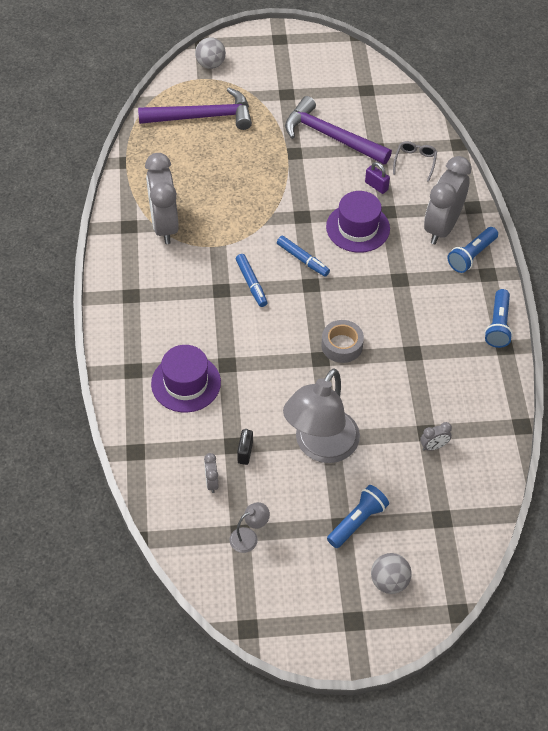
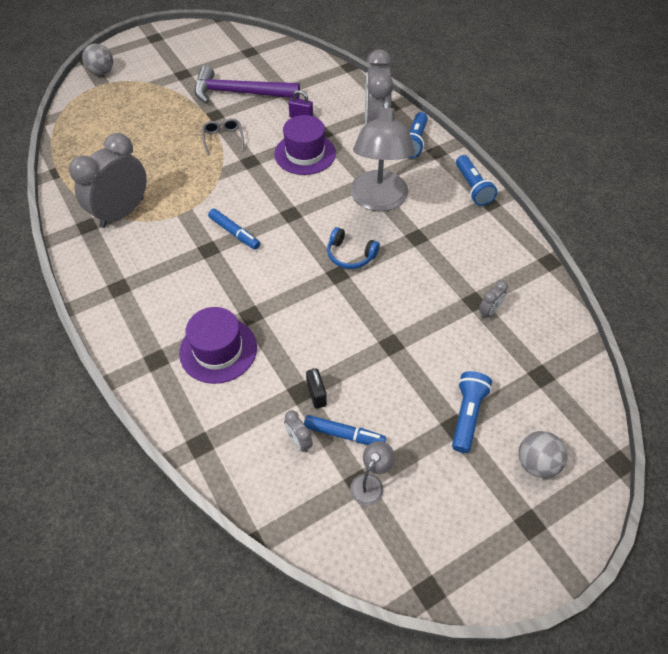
camera: 25 degrees left, 0 degrees up
(164, 225) = (122, 212): grey clock -> grey clock turned 75 degrees clockwise
(202, 117) = (115, 113): purple hammer -> none
(303, 259) = (271, 196): blue marker -> blue marker (344, 434)
(320, 447) = (387, 356): grey lamp -> grey lamp (378, 200)
(342, 345) = (350, 255): grey tape -> blue headphones
(415, 162) = (322, 90): grey glasses -> grey glasses (223, 139)

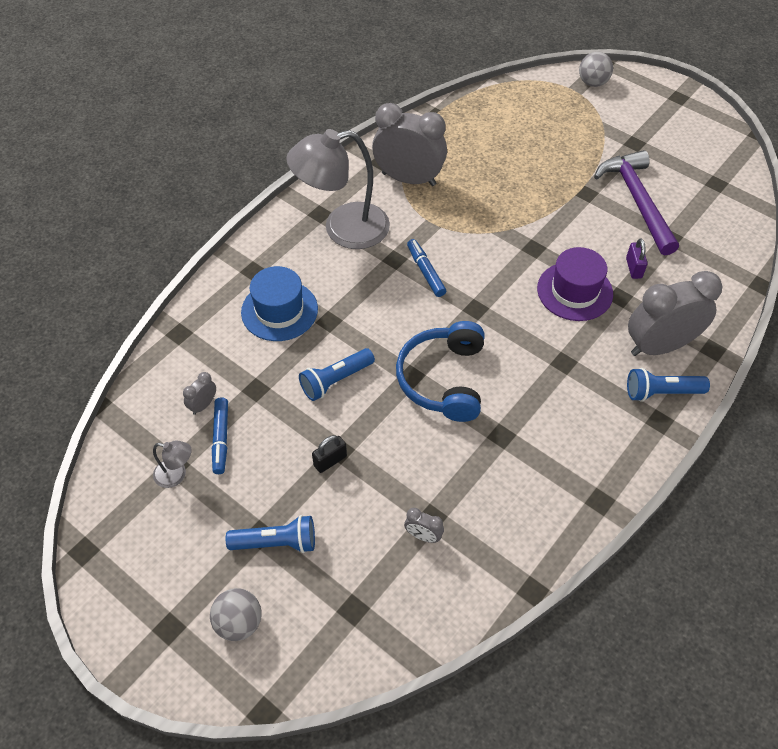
camera: 70 degrees right, 0 degrees up
(218, 350) = (279, 310): purple hat -> blue hat
(223, 139) = (553, 214): grey glasses -> none
(234, 233) = (425, 271): blue marker -> blue marker turned 135 degrees clockwise
(316, 394) = (257, 403): black padlock -> black padlock (330, 461)
(350, 255) = (443, 379): blue headphones -> blue headphones, size x1.76
(378, 200) = (539, 383): grey lamp -> grey lamp (343, 229)
(472, 188) = (616, 476): blue flashlight -> blue flashlight (335, 380)

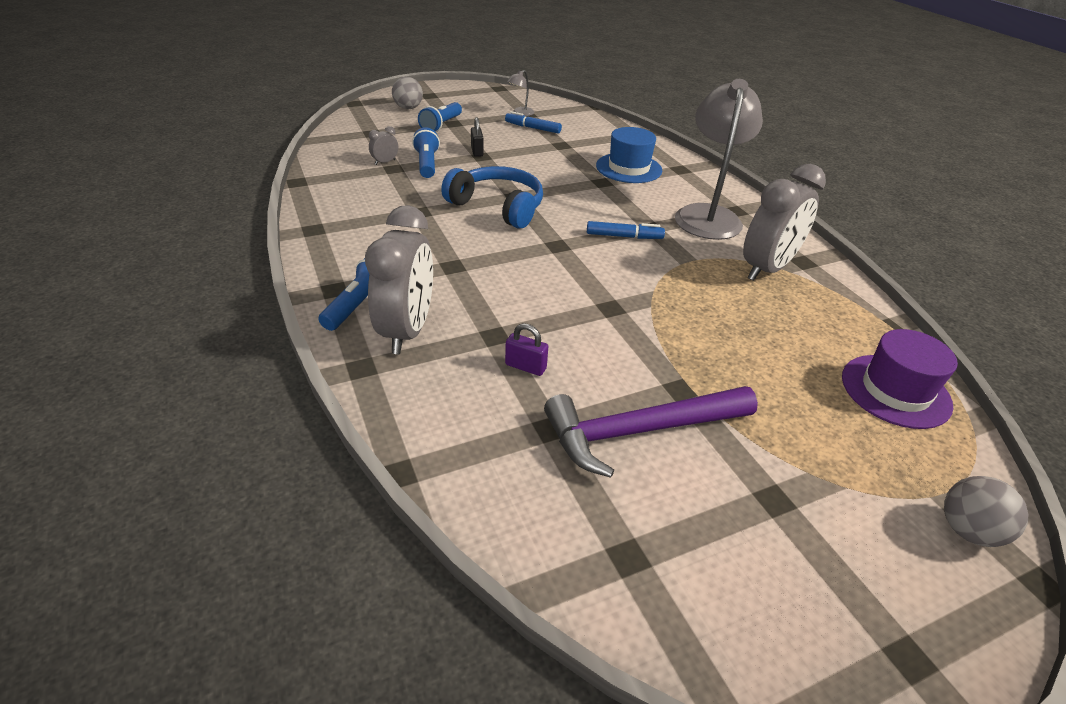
camera: 115 degrees right, 15 degrees down
(203, 405) = (565, 129): grey clock -> none
(335, 380) = (541, 169): blue flashlight -> blue flashlight (427, 164)
(574, 291) = (529, 308): purple hat -> purple hat (895, 391)
(637, 201) = (639, 431): purple hammer -> purple hammer turned 150 degrees clockwise

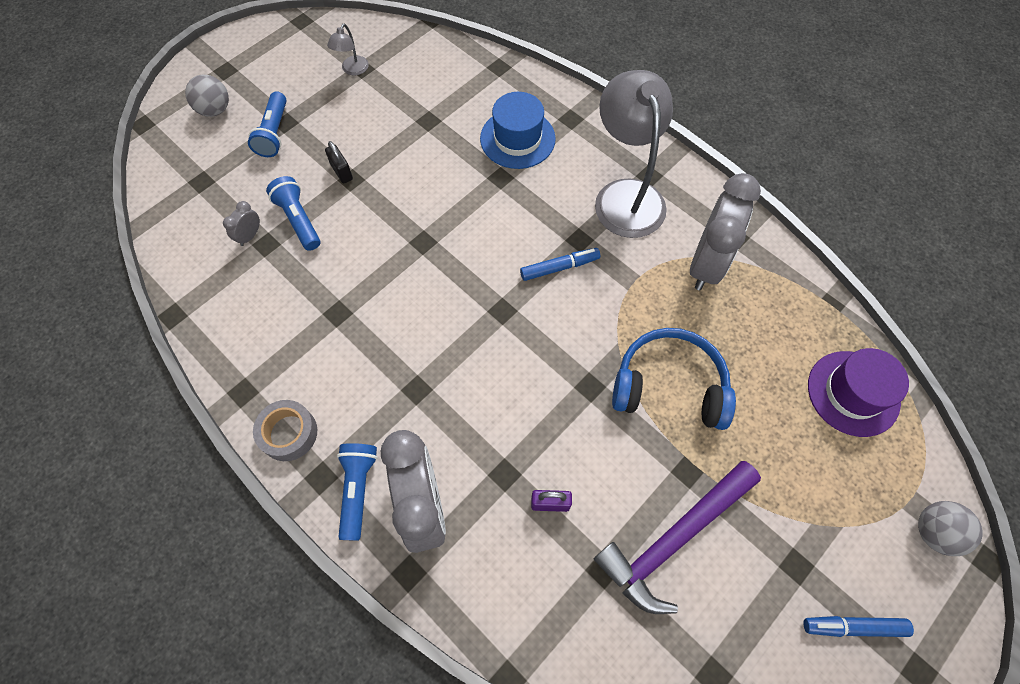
camera: 20 degrees left, 25 degrees up
(329, 259) = (289, 433): none -> grey tape
(498, 207) = (414, 269): blue headphones -> blue headphones (669, 386)
(532, 128) = (381, 97): blue marker -> blue marker (853, 626)

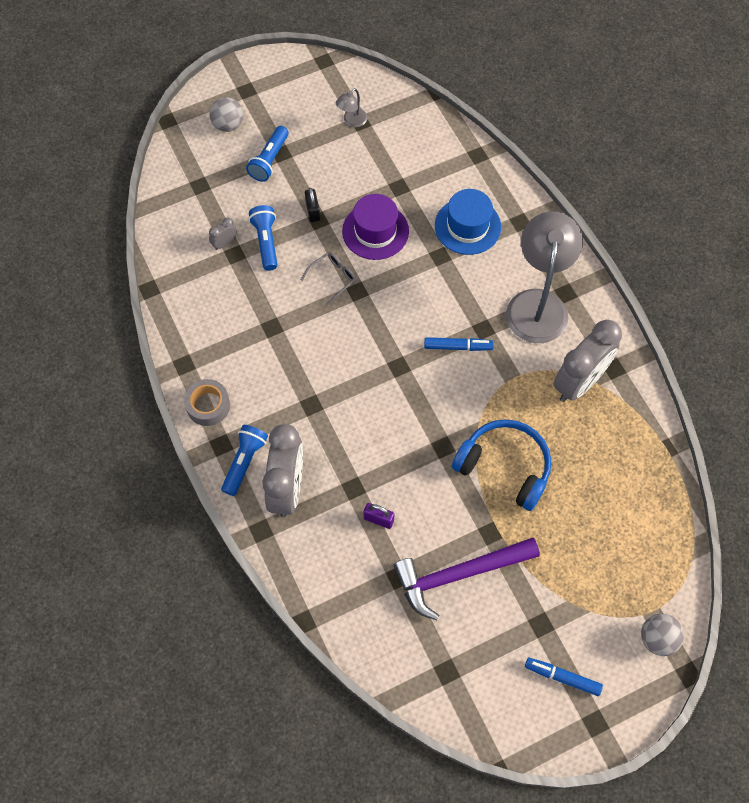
camera: 20 degrees right, 0 degrees up
(389, 237) = (332, 278): none -> grey glasses
(853, 393) = (648, 521): purple hat -> purple hat (375, 231)

